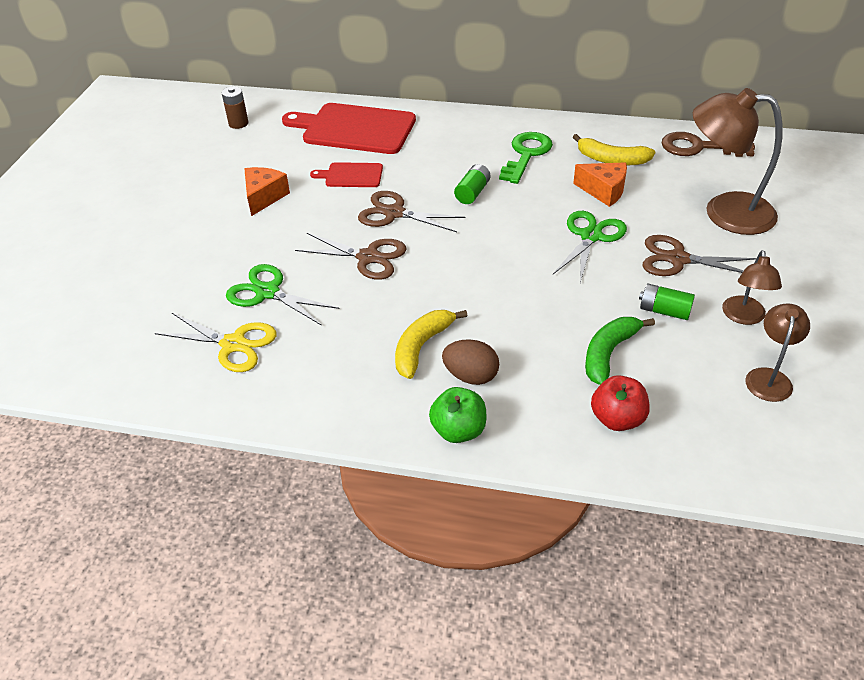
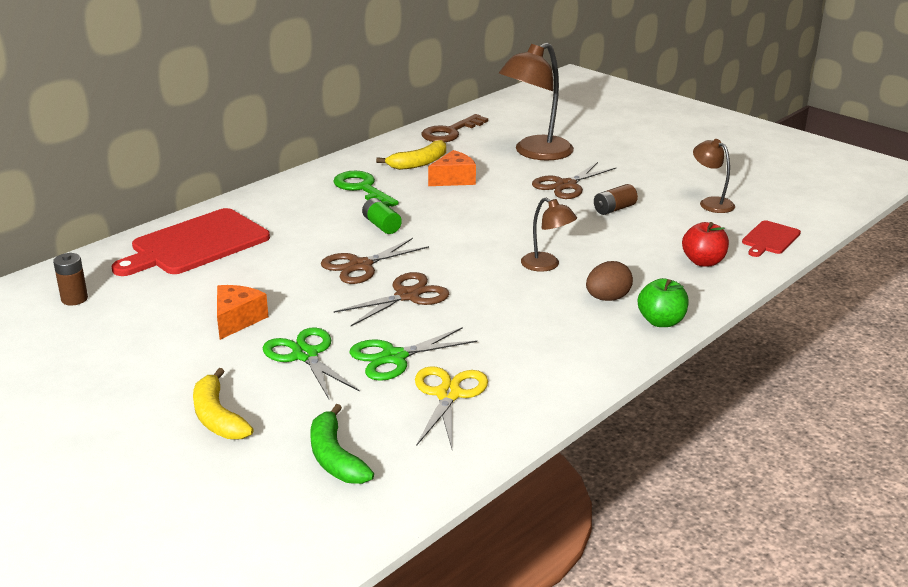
camera: 60 degrees left, 15 degrees down
(233, 344) = (448, 394): yellow scissors -> yellow scissors turned 45 degrees counterclockwise
(264, 197) = (237, 320): orange cheese -> orange cheese turned 60 degrees clockwise
(351, 175) = (271, 268): red cutting board -> red cutting board (770, 239)
(422, 347) = (552, 307): yellow banana -> yellow banana (217, 417)
(591, 236) = (502, 203): green scissors -> green scissors (305, 355)
(609, 353) = (637, 242): green banana -> green banana (335, 458)
(664, 311) = (614, 209): green battery -> brown battery
(744, 317) = (648, 188): brown lamp -> brown lamp (546, 265)

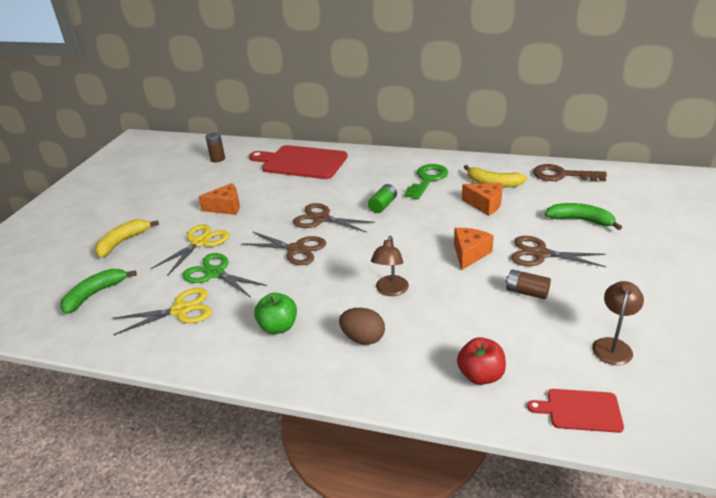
camera: 65 degrees right, 5 degrees up
(305, 355) = (200, 242): green scissors -> yellow scissors
(529, 213) = (469, 254): none -> orange cheese
(535, 153) = (580, 220): brown lamp -> green banana
(661, 321) = (347, 381): green apple -> green apple (278, 327)

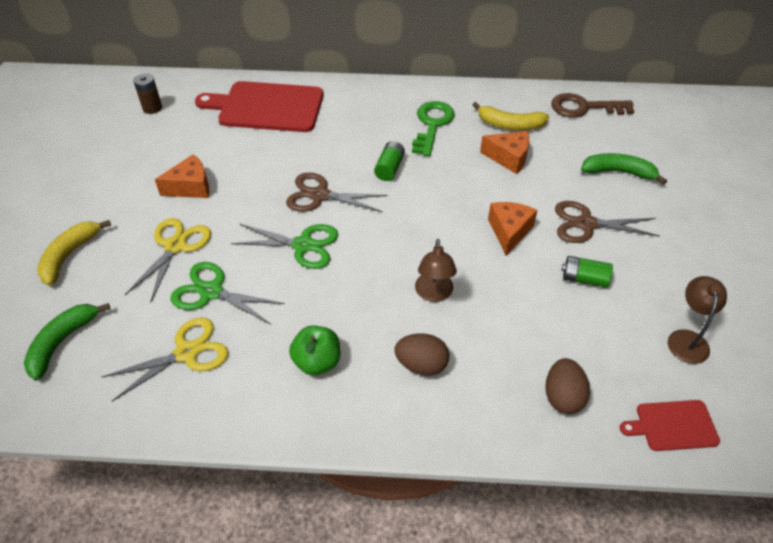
camera: 15 degrees left, 15 degrees up
(296, 249) = (303, 245): brown scissors -> green scissors
(480, 375) = (563, 397): red apple -> brown egg
(526, 292) = (584, 279): brown battery -> green battery

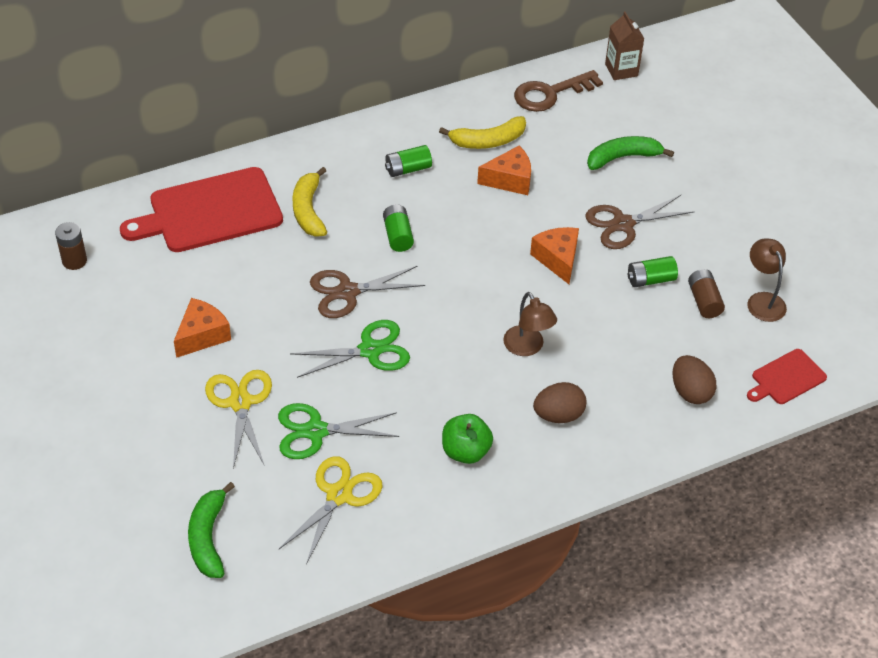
camera: 30 degrees left, 0 degrees up
(69, 255) = (135, 457): yellow banana -> yellow banana (308, 210)
(432, 125) = (408, 169): green key -> green battery
(626, 317) = (704, 301): none -> brown battery
(657, 108) = (621, 70): none -> brown carton

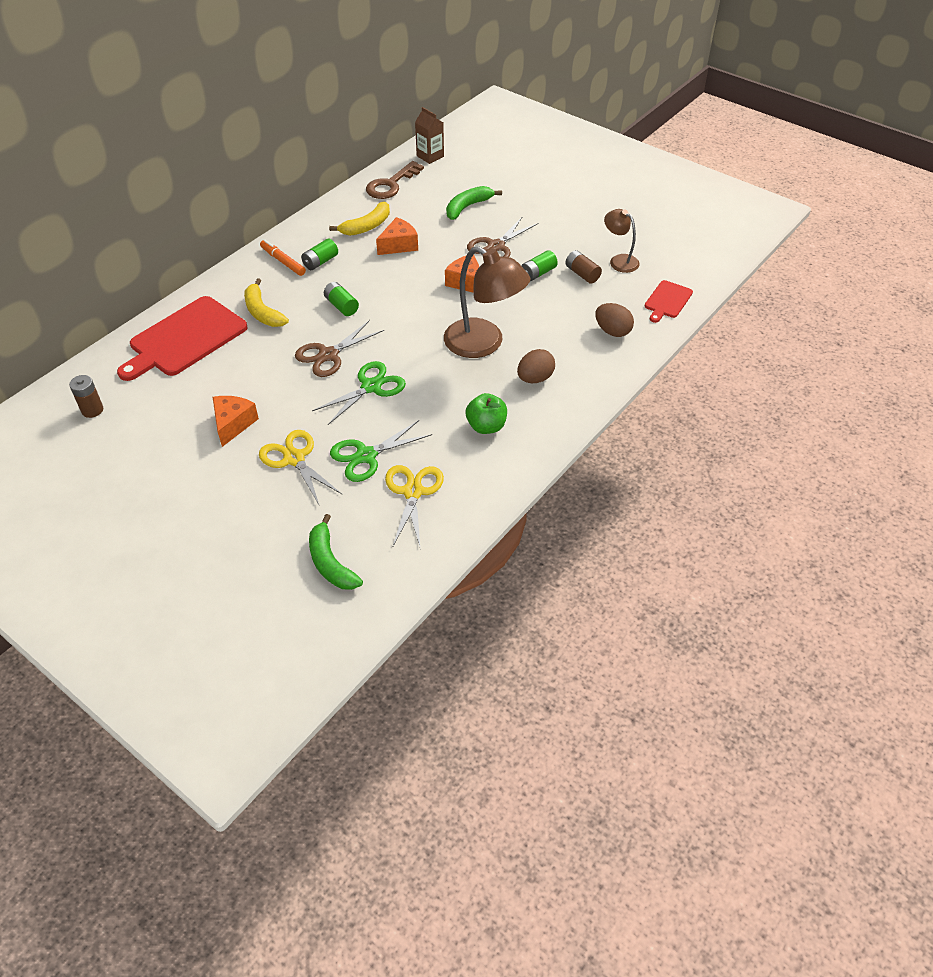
camera: 25 degrees left, 0 degrees up
(367, 153) = (283, 261): none -> orange marker
(527, 347) = (484, 344): brown lamp -> brown lamp, size x1.86

